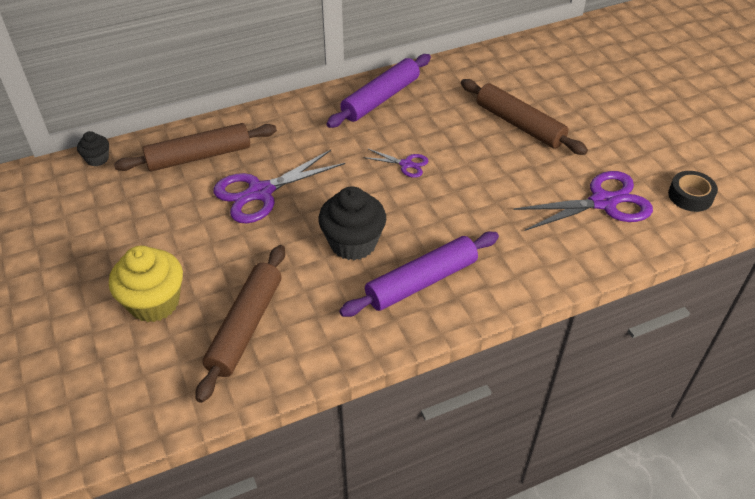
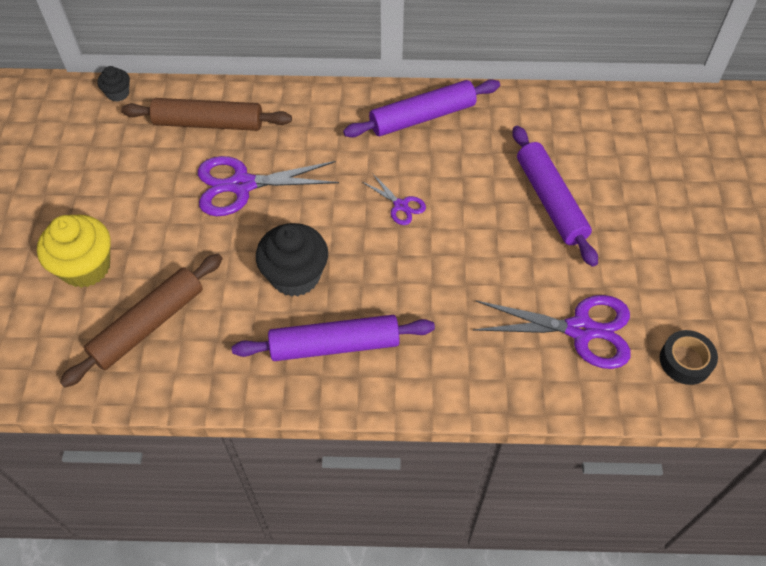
camera: 25 degrees right, 10 degrees up
(519, 124) = (550, 201): brown rolling pin -> purple rolling pin

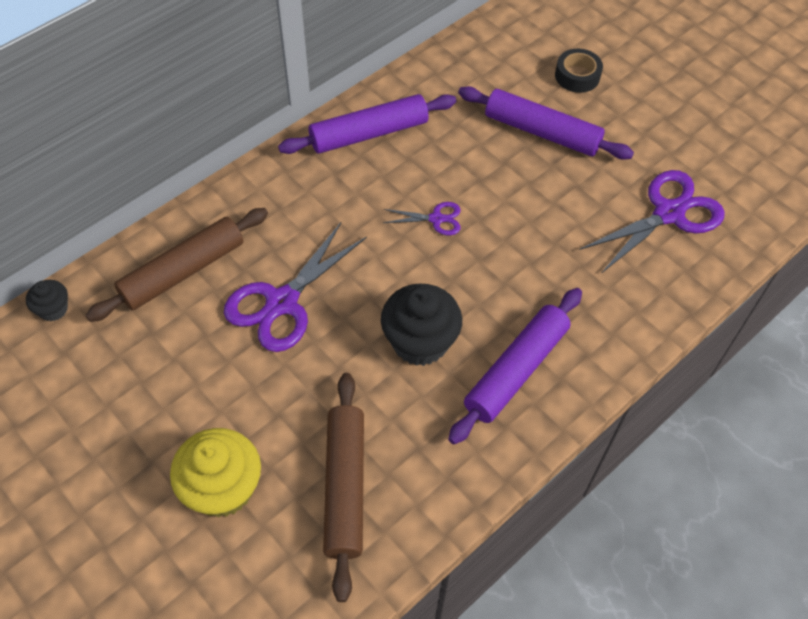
camera: 45 degrees left, 0 degrees up
(422, 117) = (369, 133): purple rolling pin -> purple rolling pin turned 45 degrees clockwise
(685, 361) = (754, 182): black tape -> black tape (577, 76)

